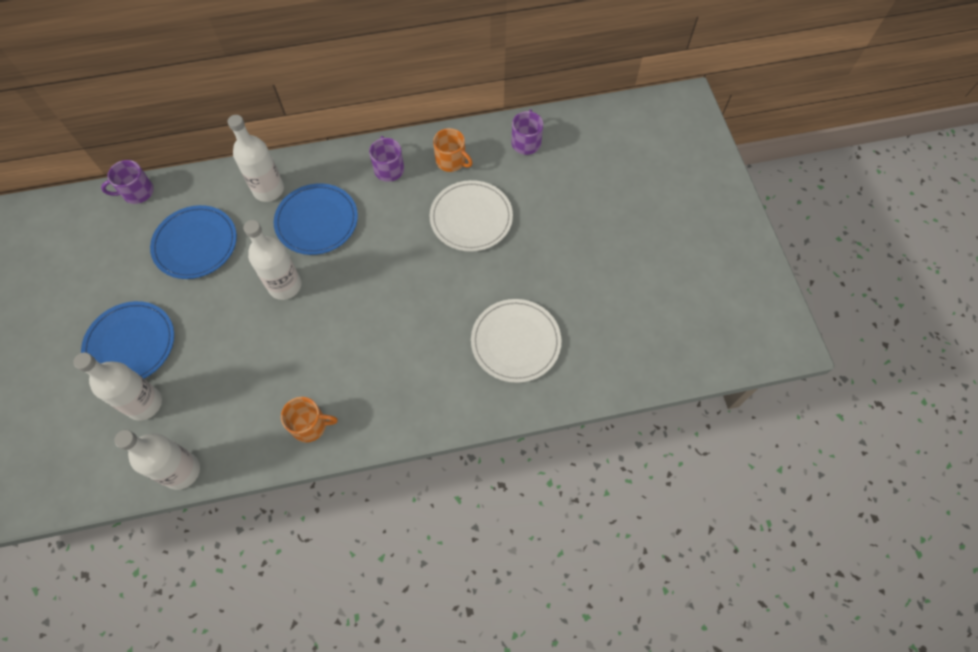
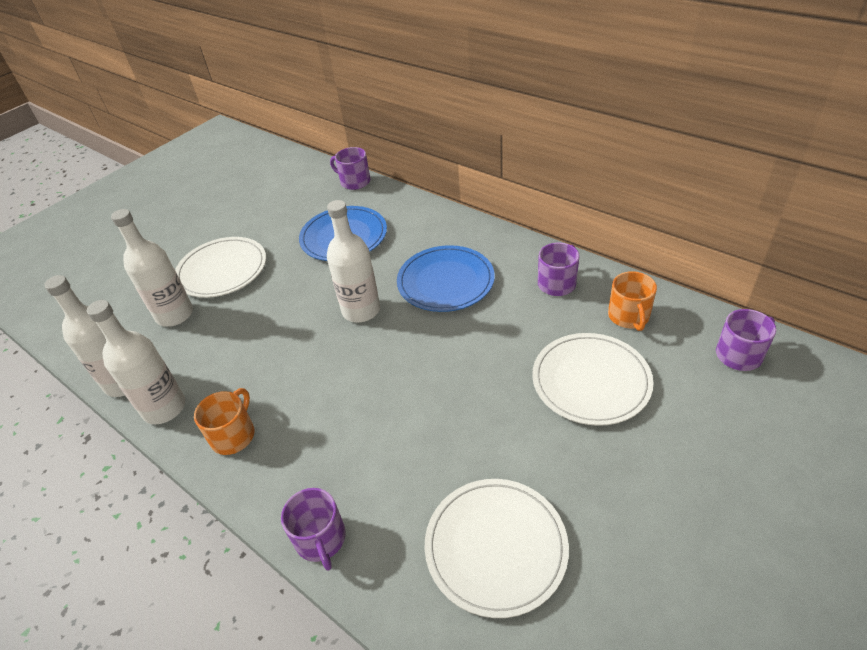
camera: 55 degrees right, 20 degrees down
(130, 344) = (222, 270): blue plate -> white plate
(268, 190) = (439, 235): white bottle -> white bottle (164, 408)
(310, 425) = (233, 435): orange mug -> orange mug turned 120 degrees counterclockwise
(432, 420) = (321, 539): none -> purple mug

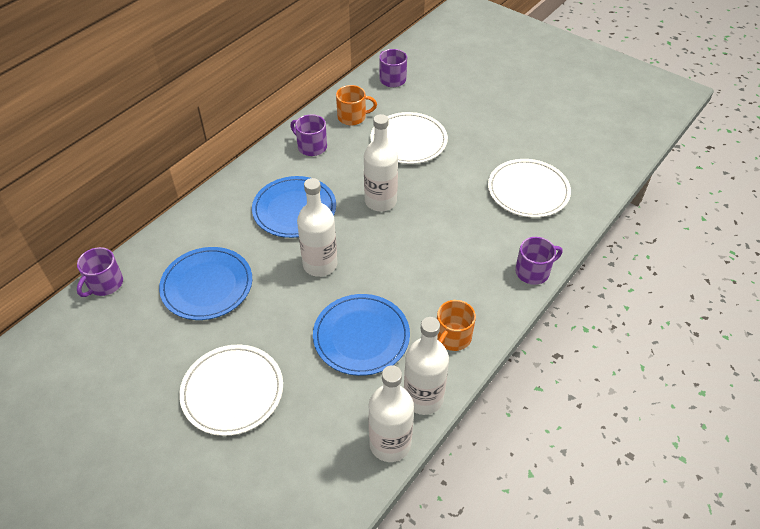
camera: 95 degrees left, 5 degrees up
(175, 315) = (298, 423): white bottle -> white bottle (380, 201)
(233, 435) = (452, 337): orange mug -> orange mug turned 75 degrees counterclockwise
(257, 352) = (361, 336): none -> blue plate

